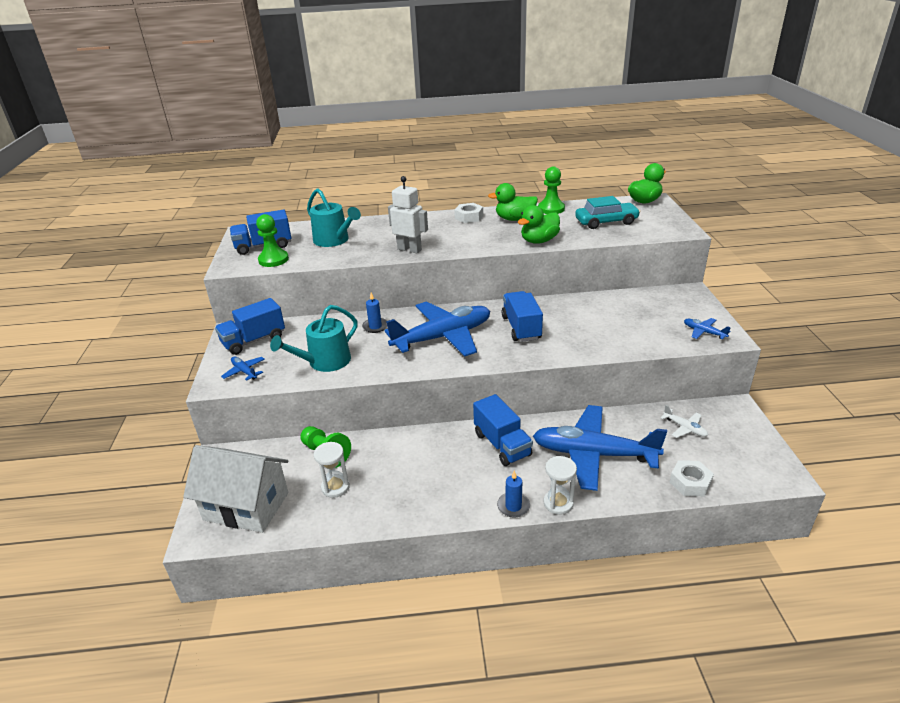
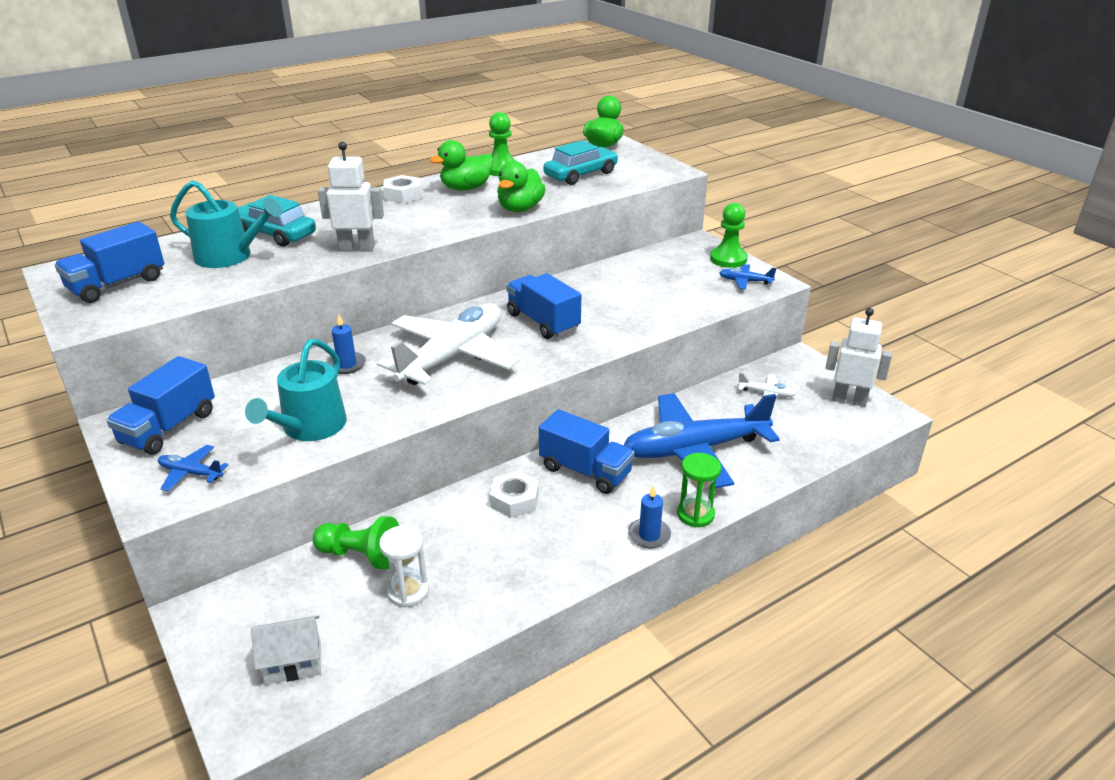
camera: 30 degrees left, 0 degrees up
(246, 506) = (293, 662): white house -> white house, size x0.51
(273, 260) = (153, 300): green pawn -> green pawn (728, 259)
(370, 230) = (275, 234): none -> turquoise car
(443, 337) = (453, 356): blue plane -> white plane
(558, 503) = (695, 514): white hourglass -> green hourglass
(690, 482) = (810, 447): white nut -> white nut (514, 500)
(755, 454) = (849, 400): none -> white robot

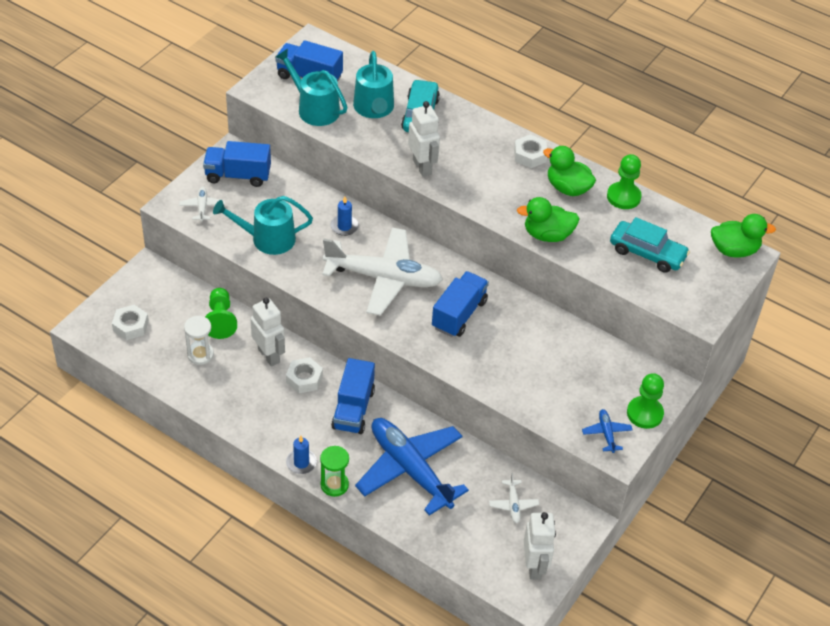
camera: 65 degrees right, 15 degrees up
(177, 292) = (314, 108): none -> turquoise watering can
(191, 473) = (202, 207): blue plane -> white plane
(293, 662) = (131, 326): white house -> white nut
(456, 522) = (269, 355): none -> white robot

